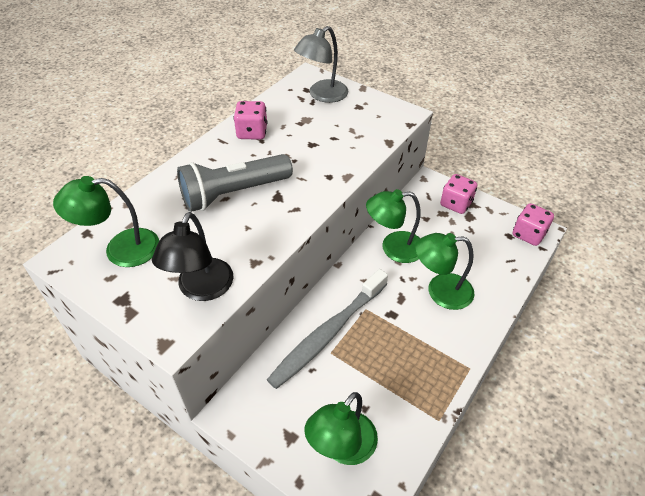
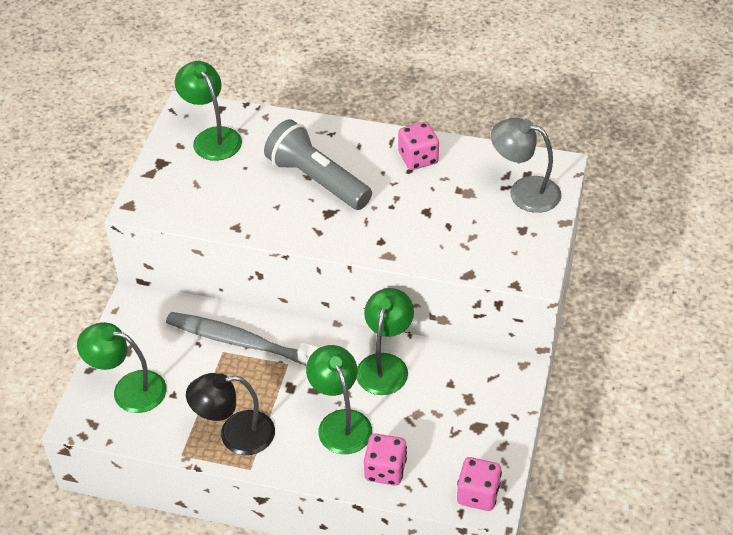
camera: 70 degrees right, 0 degrees up
(201, 289) = (191, 205): black lamp -> black lamp (235, 435)
(393, 248) = (385, 365): green lamp -> green lamp turned 45 degrees clockwise
(456, 204) = (493, 408): pink dice -> pink dice (385, 470)

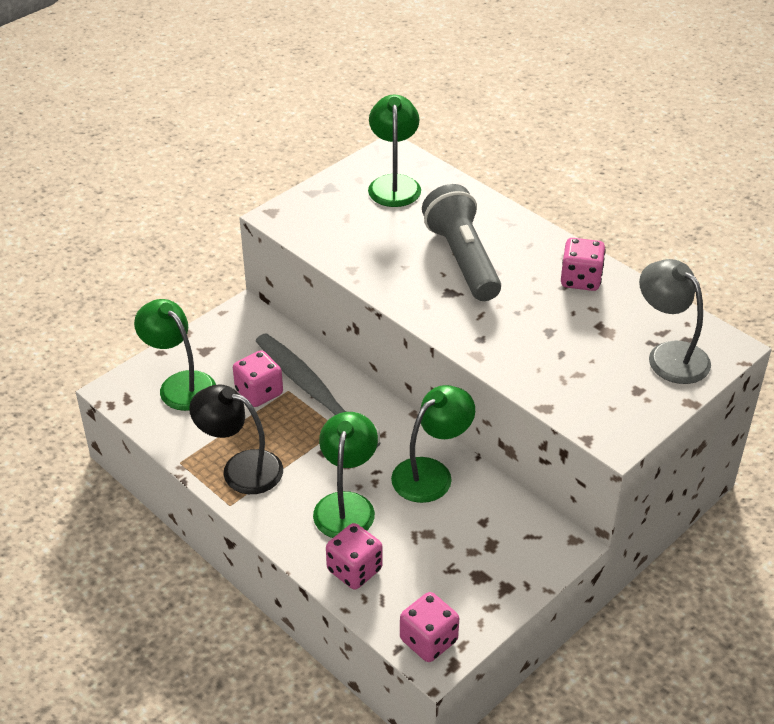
camera: 30 degrees right, 5 degrees down
(201, 365) = (259, 392): none -> pink dice

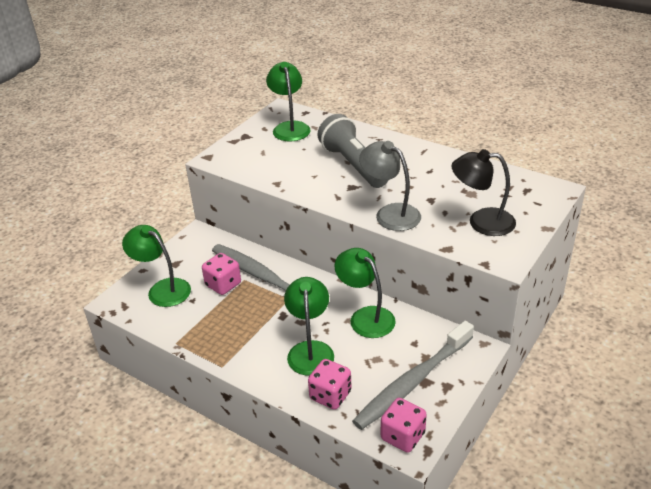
camera: 10 degrees left, 5 degrees down
(241, 468) = (223, 339): black lamp -> black lamp (481, 221)
(431, 473) = (365, 317): green lamp -> green lamp turned 75 degrees counterclockwise
(463, 573) = (412, 382): none -> grey toothbrush
(580, 280) = (440, 165): pink dice -> none
(669, 355) = (519, 201): grey lamp -> grey lamp (390, 213)

